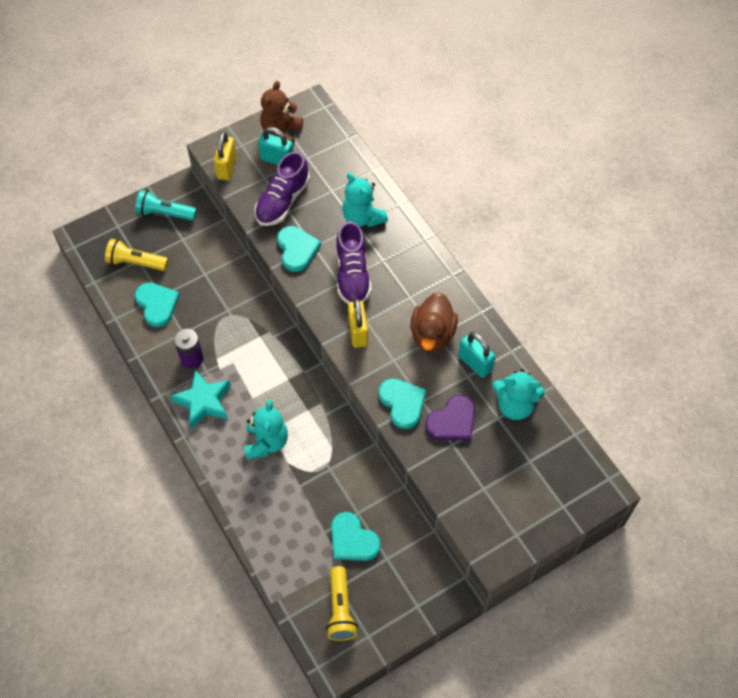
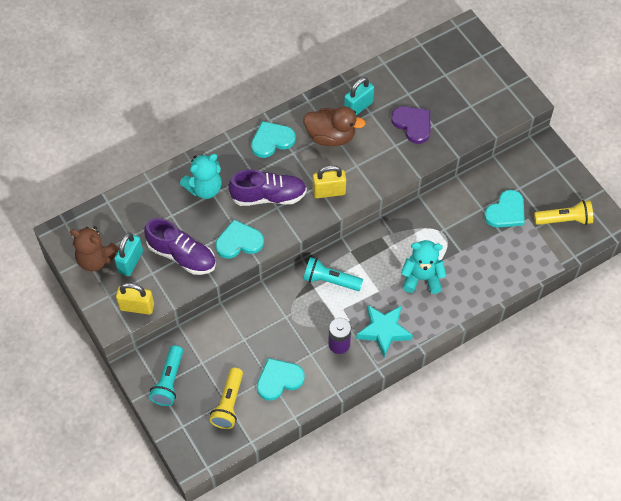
camera: 90 degrees left, 0 degrees up
(268, 351) = (330, 280): none -> turquoise flashlight
(402, 403) = (397, 159): turquoise heart -> turquoise heart (272, 140)
(514, 405) = (396, 82): turquoise teddy bear -> none

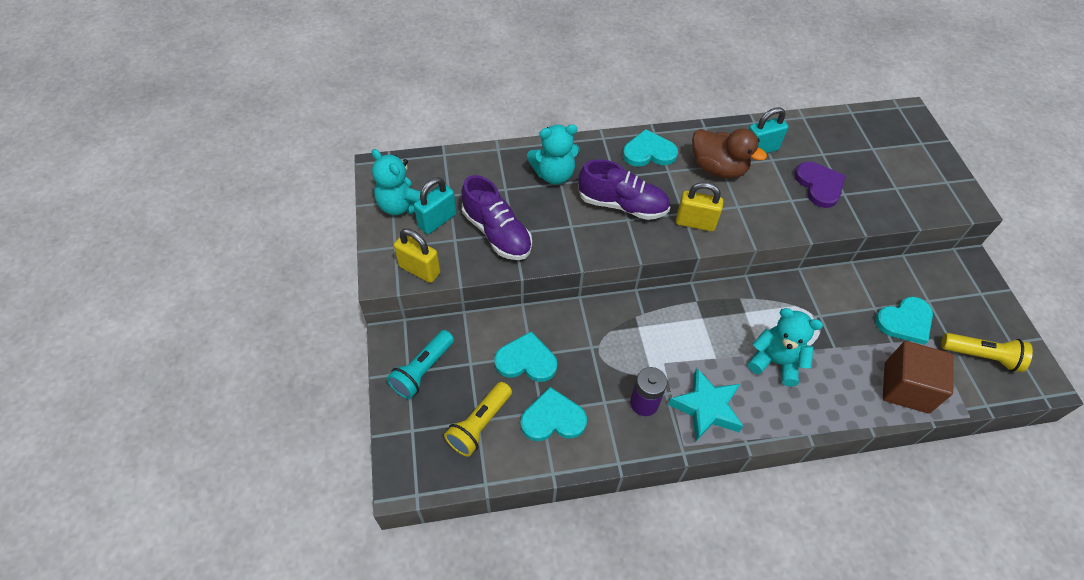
camera: 20 degrees right, 5 degrees down
(96, 259) = (401, 205): brown teddy bear -> turquoise teddy bear
(239, 241) = (568, 240): turquoise heart -> turquoise heart (526, 360)
(330, 280) = (660, 325): turquoise flashlight -> none
(517, 263) = (906, 387): none -> brown cube

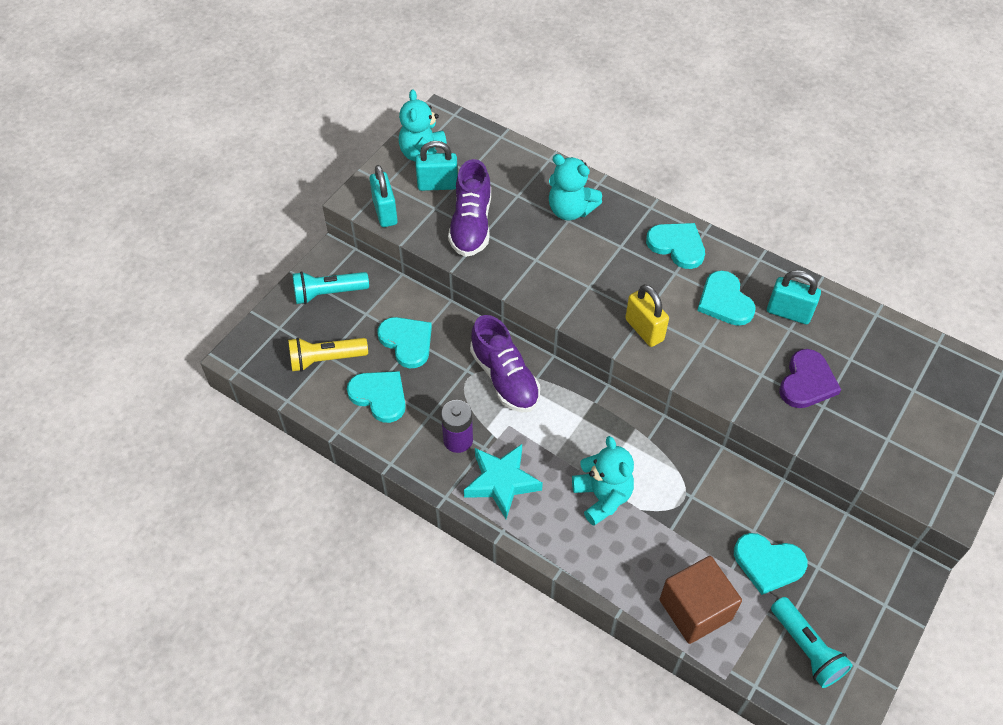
camera: 45 degrees right, 0 degrees up
(419, 270) = (385, 212): yellow padlock -> turquoise padlock
(622, 205) = (598, 272): purple shoe -> purple shoe (505, 378)
(718, 168) = (724, 301): brown duck -> turquoise heart
(981, 356) = (806, 648): yellow flashlight -> turquoise flashlight

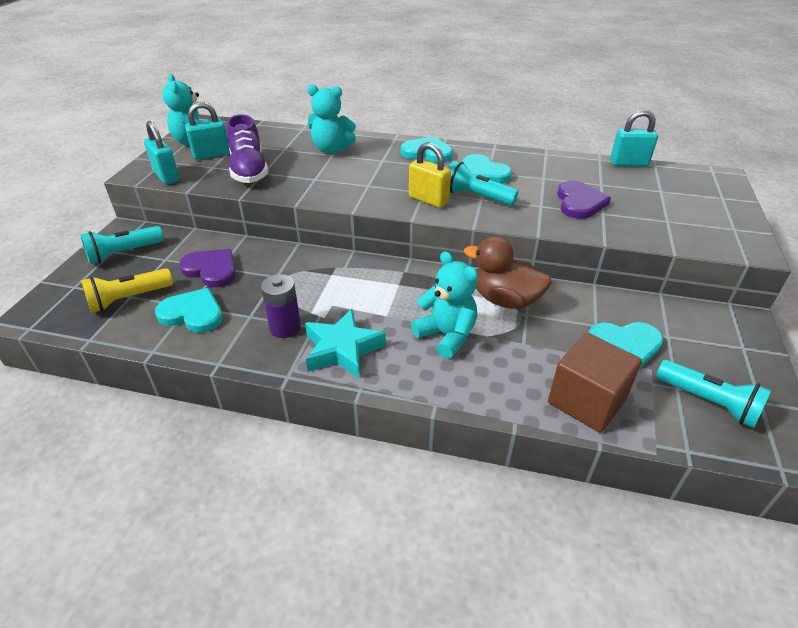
camera: 20 degrees left, 15 degrees down
(407, 342) = (211, 269): turquoise heart -> purple heart
(505, 378) = (315, 273): purple shoe -> none
(679, 471) = (505, 300): none -> brown duck
(698, 339) = (476, 197): none -> turquoise flashlight
(788, 313) = (536, 170): turquoise padlock -> turquoise padlock (628, 163)

